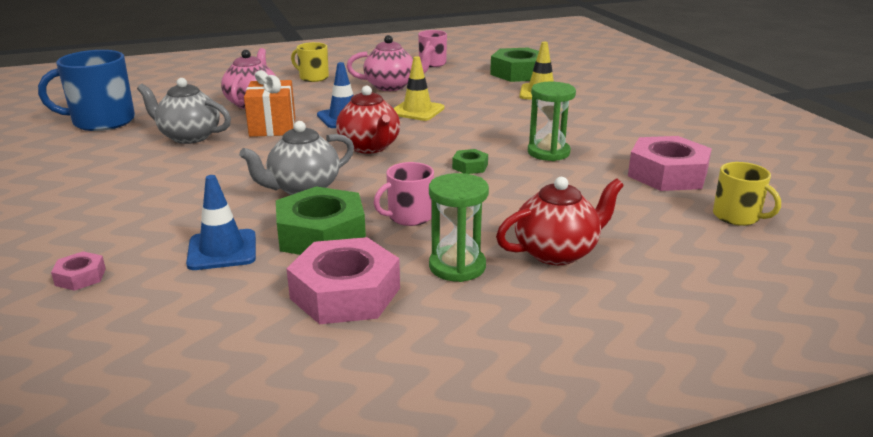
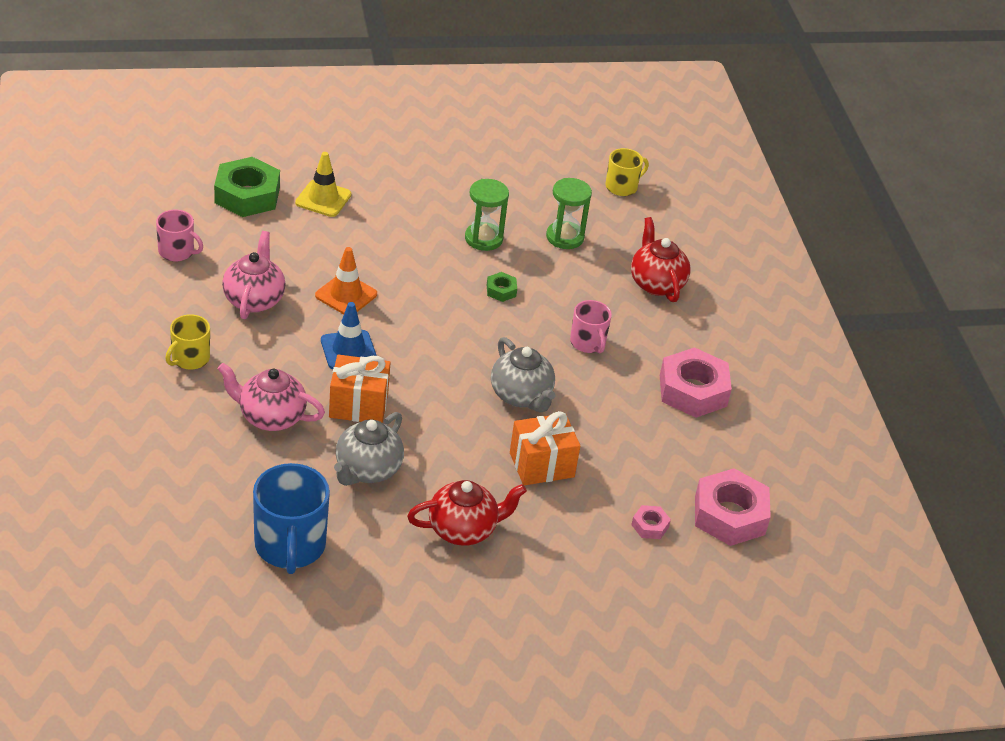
camera: 85 degrees left, 15 degrees up
(194, 206) = (542, 465): none -> orange gift
(222, 250) = (623, 449): blue traffic cone -> none
(321, 234) = (608, 393): green nut -> none
(370, 147) = (437, 343): red teapot -> red teapot (463, 529)
(417, 111) = (346, 295): yellow traffic cone -> orange traffic cone
(457, 266) = (667, 333): green hourglass -> green hourglass (565, 237)
(667, 174) = (545, 191): pink nut -> pink nut (729, 515)

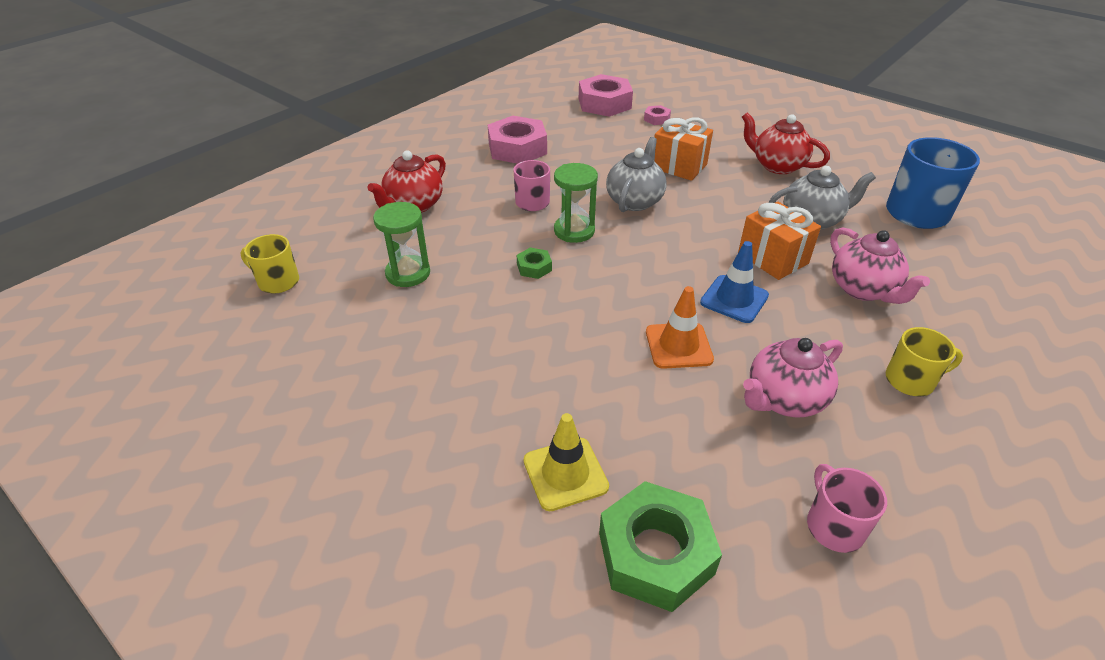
camera: 125 degrees left, 0 degrees up
(483, 238) = (474, 315): green hourglass -> green hourglass (574, 231)

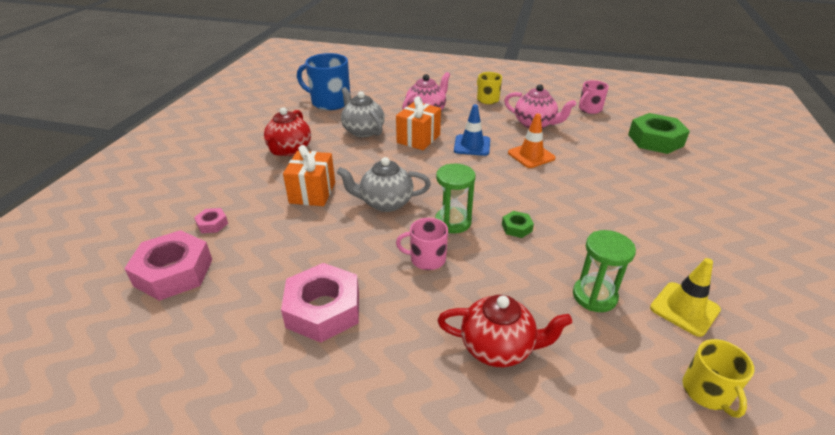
camera: 115 degrees left, 5 degrees down
(565, 474) = (654, 169): yellow traffic cone -> yellow traffic cone (684, 309)

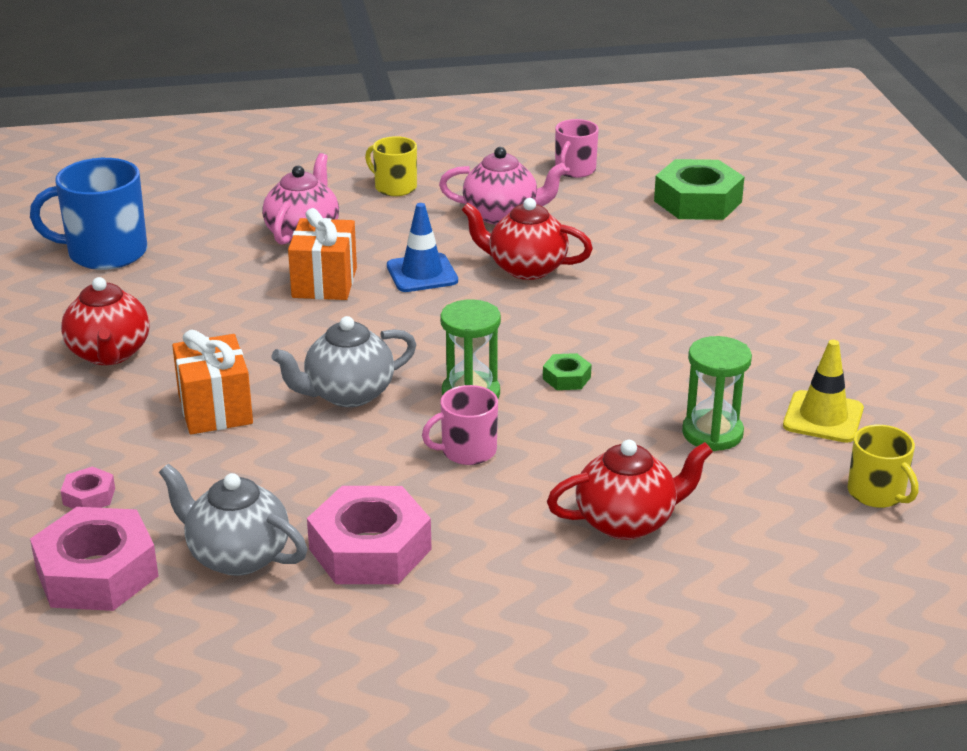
camera: 25 degrees left, 5 degrees down
(363, 131) = (215, 291): grey teapot -> grey teapot (237, 556)
(531, 155) = (525, 268): orange traffic cone -> red teapot

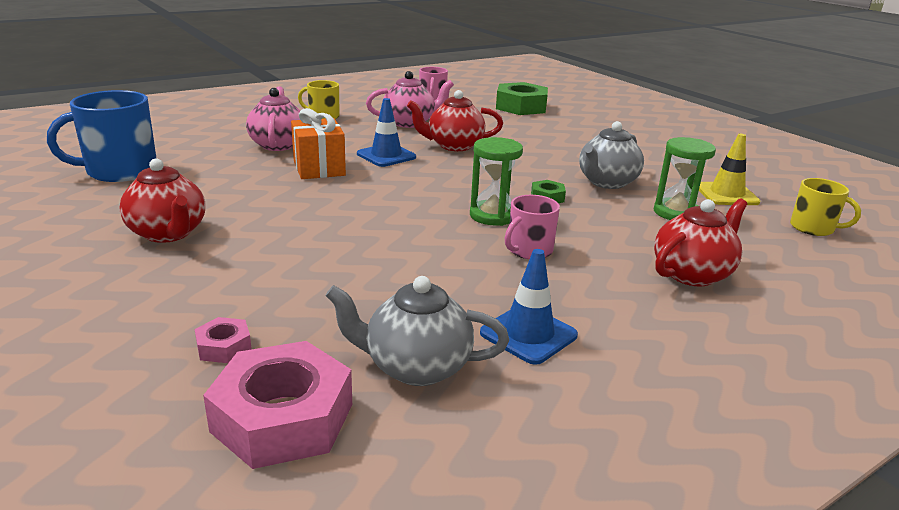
camera: 25 degrees left, 5 degrees down
(215, 409) = (297, 257): orange gift -> none
(348, 394) = (400, 230): grey teapot -> grey teapot (606, 182)
(370, 549) = (528, 334): pink nut -> blue traffic cone

